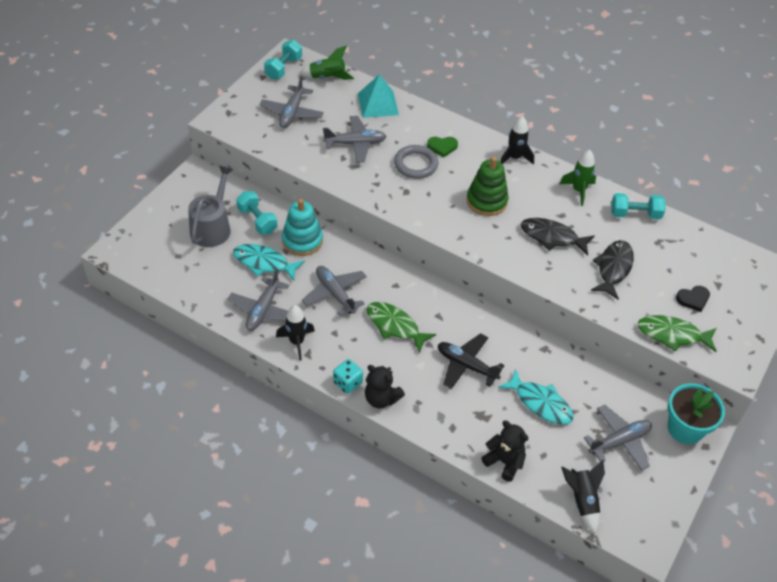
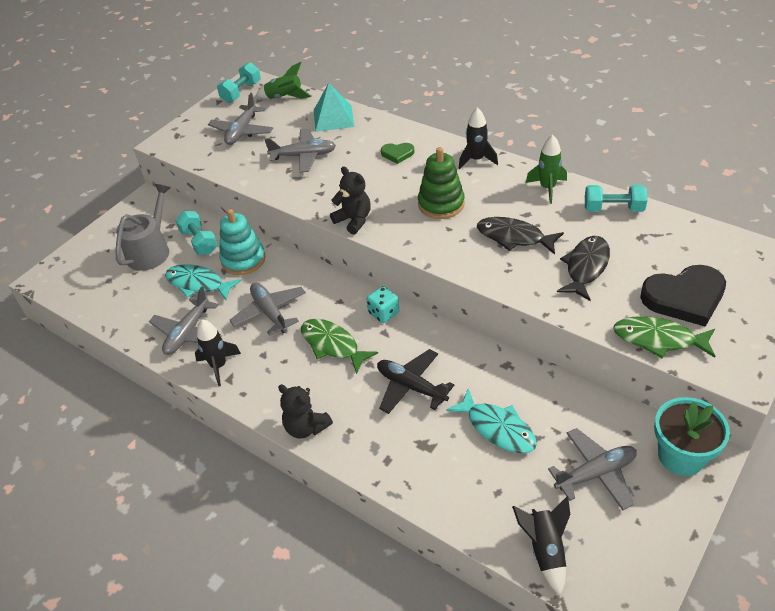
camera: 10 degrees right, 5 degrees down
(347, 383) = (269, 410): turquoise dice -> turquoise dice (383, 313)
(416, 164) = (366, 172): grey ring -> none
(504, 462) = (448, 501): black teddy bear -> black teddy bear (354, 220)
(693, 299) = (684, 297): black heart -> black heart, size x2.01

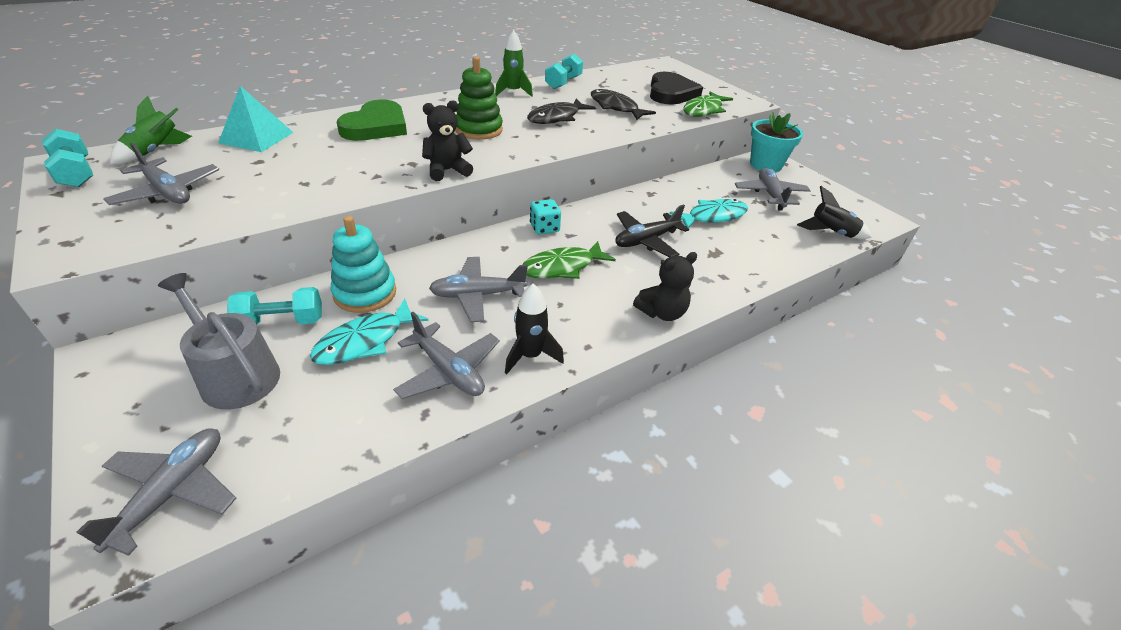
camera: 75 degrees left, 5 degrees down
(303, 156) = (295, 168): grey plane -> grey plane (172, 492)
(397, 154) = (376, 126): green heart -> green heart, size x2.01
(476, 160) = (439, 102): black rocket -> none

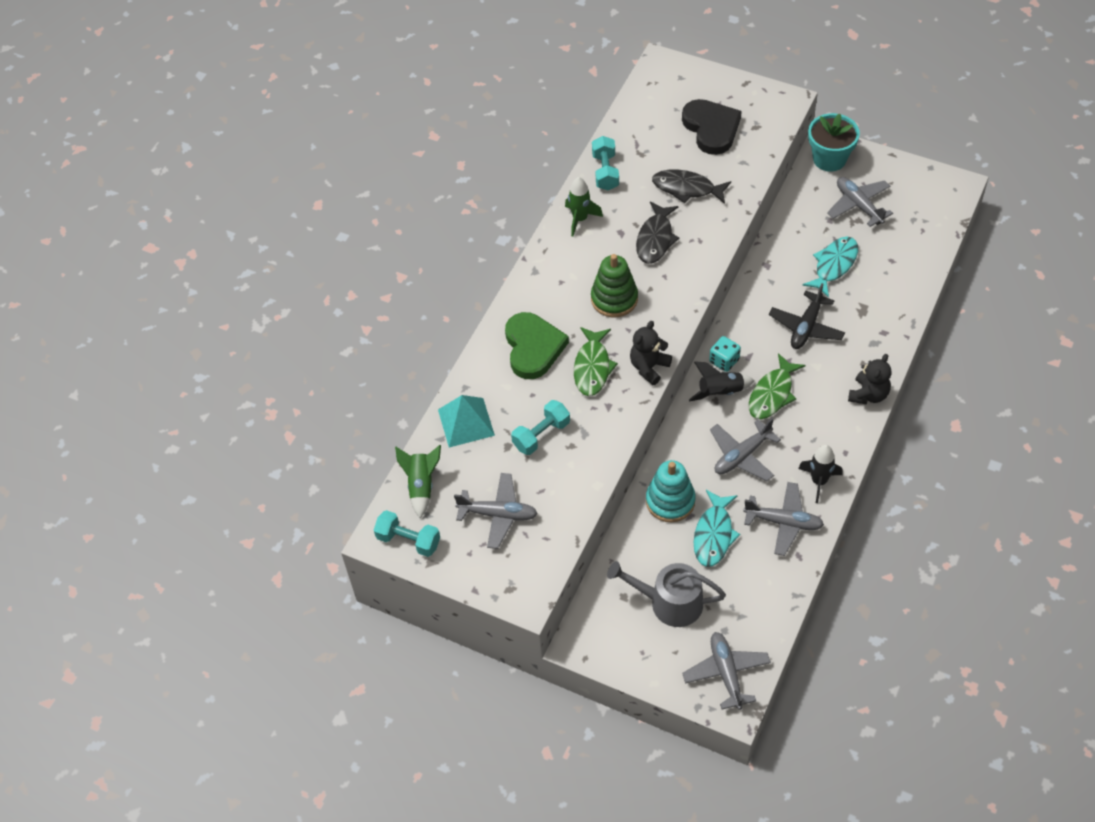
camera: 25 degrees left, 15 degrees up
(281, 322) = (647, 555): turquoise dumbbell -> turquoise dumbbell (541, 435)
(704, 110) = (760, 144): green fish -> green fish (592, 367)
(831, 233) = (930, 230): black rocket -> black rocket (720, 392)

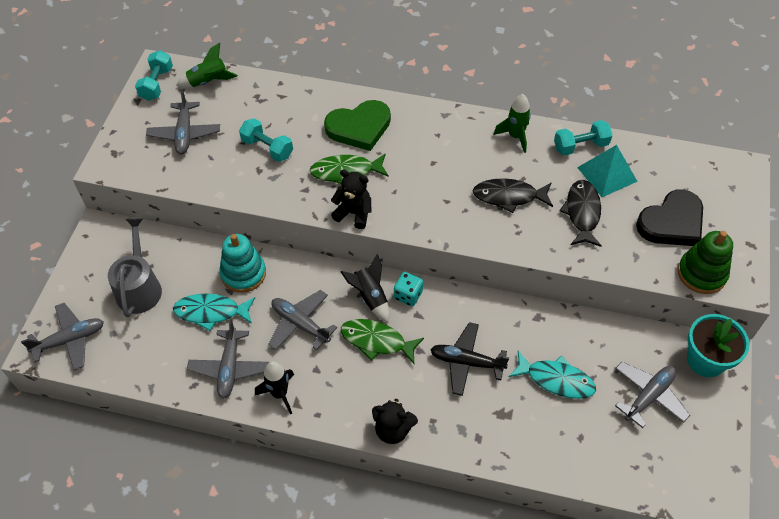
camera: 75 degrees right, 0 degrees up
(466, 422) = (274, 97): turquoise pyramid -> turquoise pyramid (607, 174)
(614, 299) = (427, 176): green stacking toy -> green stacking toy (701, 273)

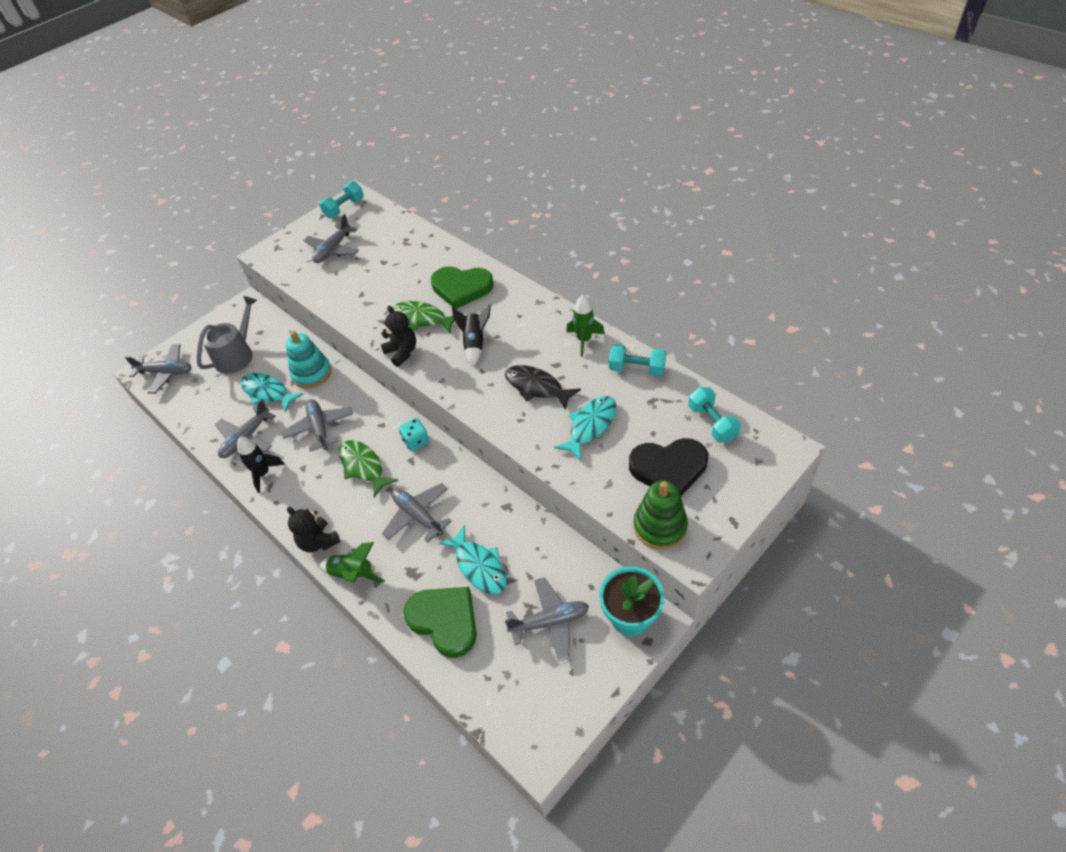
camera: 35 degrees right, 5 degrees down
(208, 82) = (380, 218): green rocket -> green rocket (353, 574)
(267, 148) = (381, 280): turquoise dumbbell -> turquoise dumbbell (712, 423)
(370, 297) = (387, 430): black rocket -> black rocket (475, 344)
(466, 362) = (418, 516): black plane -> grey plane
(564, 440) = (445, 621): none -> green heart
(582, 213) = (590, 426): black fish -> turquoise fish
(607, 174) = (641, 402): turquoise pyramid -> none

